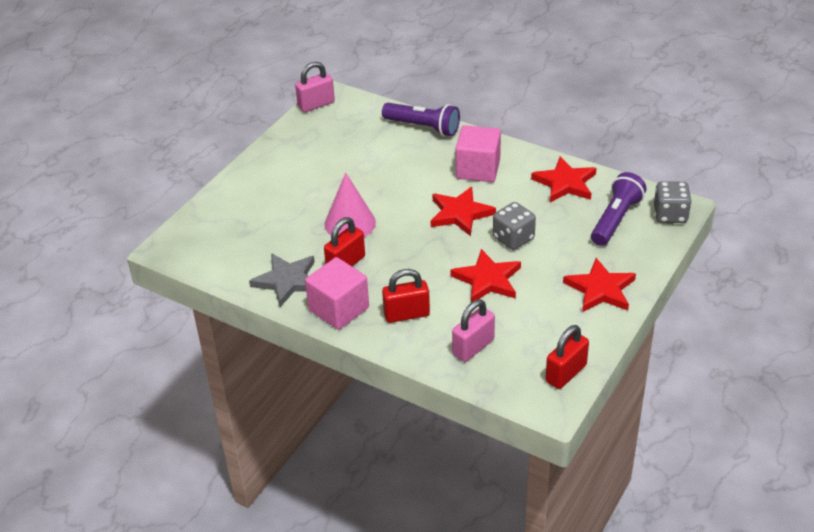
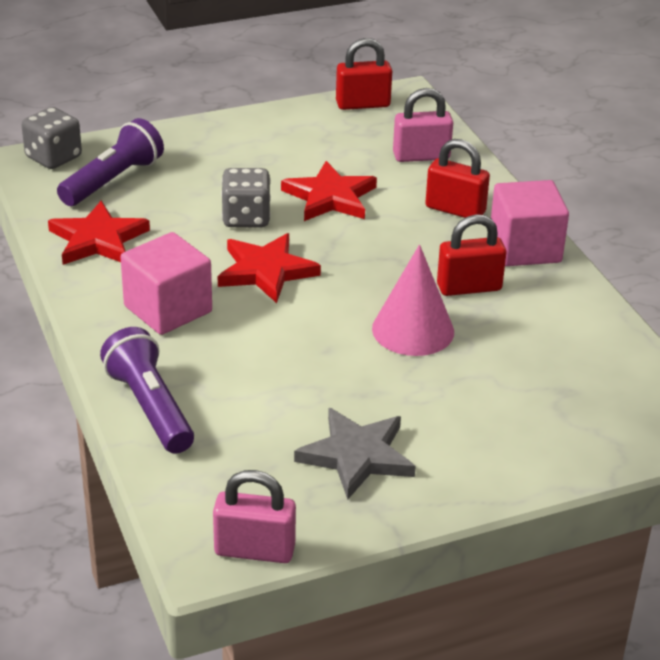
camera: 145 degrees left, 5 degrees down
(287, 281) = (559, 304): grey star -> grey star (356, 456)
(600, 289) = (233, 139): red star -> none
(615, 219) = (113, 181): purple flashlight -> purple flashlight turned 150 degrees clockwise

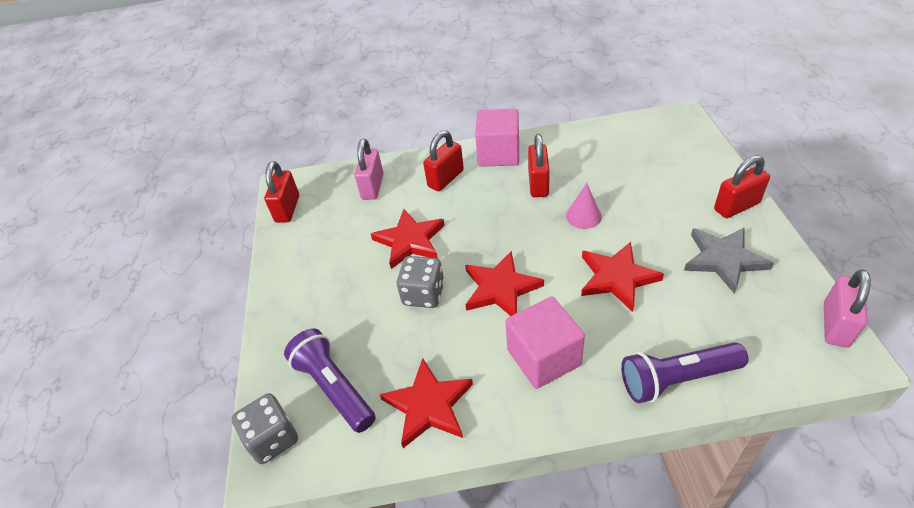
camera: 70 degrees left, 10 degrees up
(302, 361) = (617, 278): none -> red star
(413, 330) = (583, 216): pink cone -> pink cone, size x0.62
(475, 476) = (736, 206): none -> red padlock

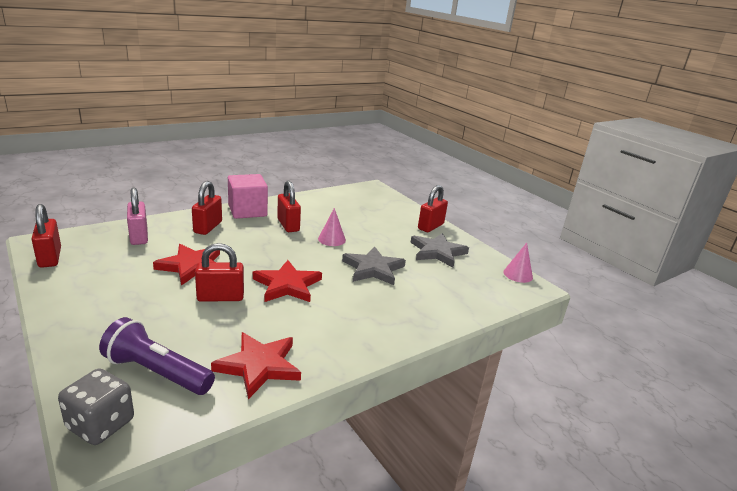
camera: 35 degrees left, 20 degrees down
(423, 294) = (220, 297): grey dice -> red padlock
(543, 357) = (342, 319): pink cube -> none
(617, 278) = (373, 269): red star -> grey star
(677, 379) = (442, 315): purple flashlight -> none
(835, 325) = (518, 274): pink padlock -> pink cone

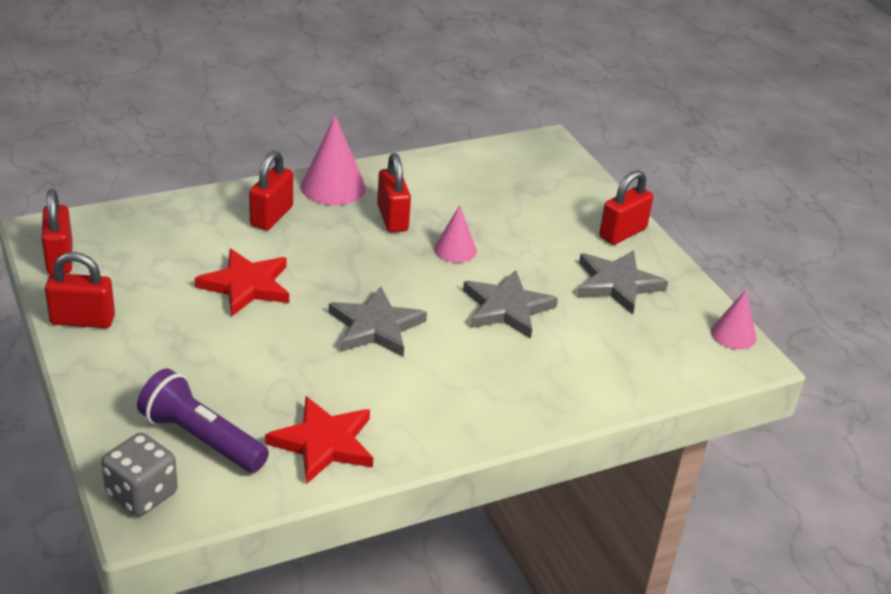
camera: 10 degrees right, 10 degrees up
(139, 236) = (174, 228): pink padlock -> none
(220, 297) = (283, 339): red padlock -> red padlock (82, 320)
(247, 211) = (333, 187): pink cube -> pink cone
(287, 285) = (375, 327): red star -> grey star

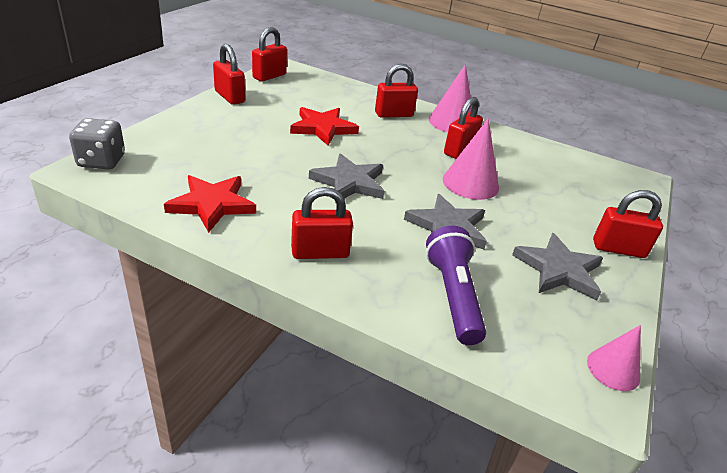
camera: 50 degrees right, 0 degrees up
(202, 439) = (170, 162): purple flashlight -> purple flashlight (453, 296)
(455, 249) = (470, 183): pink cone -> pink cone, size x1.61
(471, 408) = (320, 252): none -> red padlock

